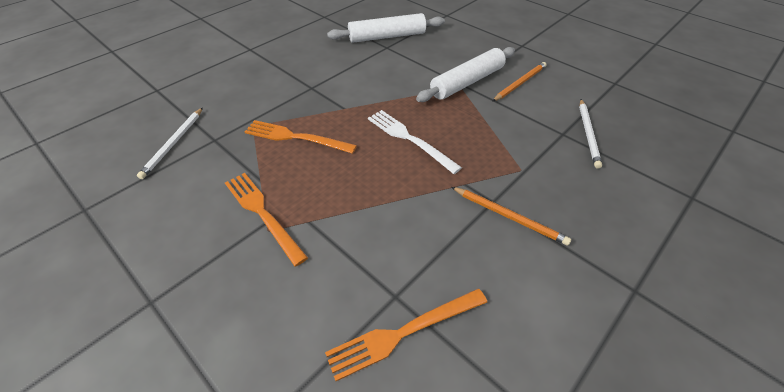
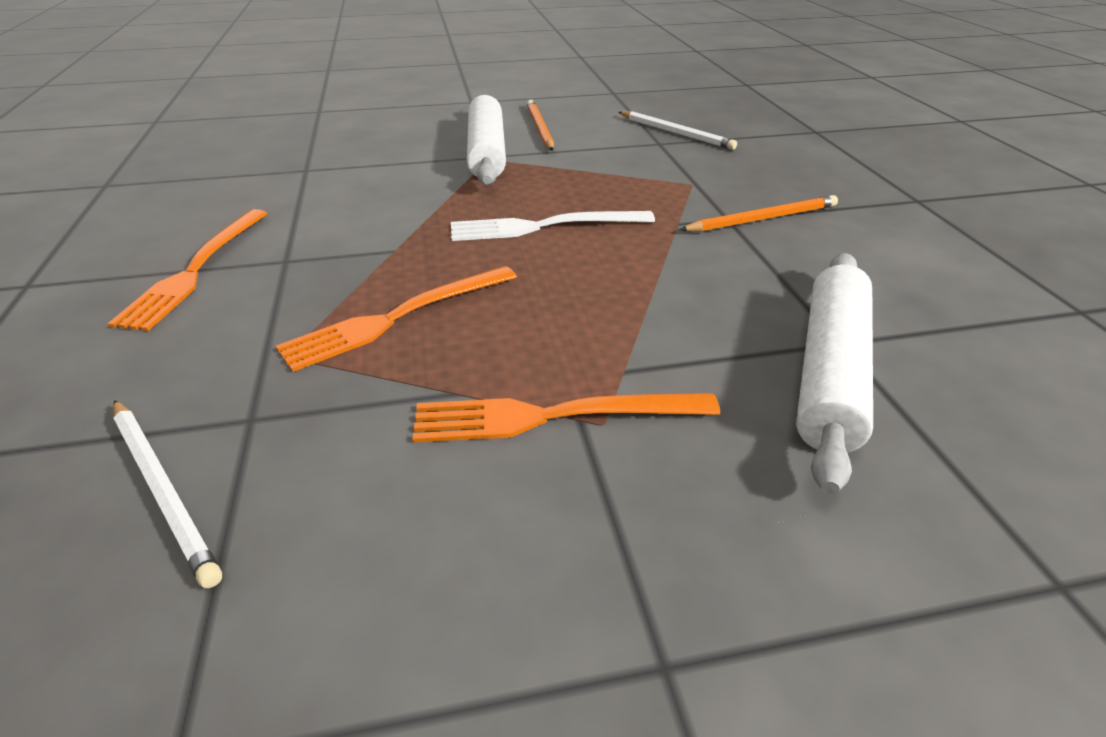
camera: 55 degrees left, 10 degrees down
(387, 36) = (279, 160): white rolling pin -> white rolling pin (829, 372)
(404, 332) = (908, 357): orange fork -> orange fork (196, 270)

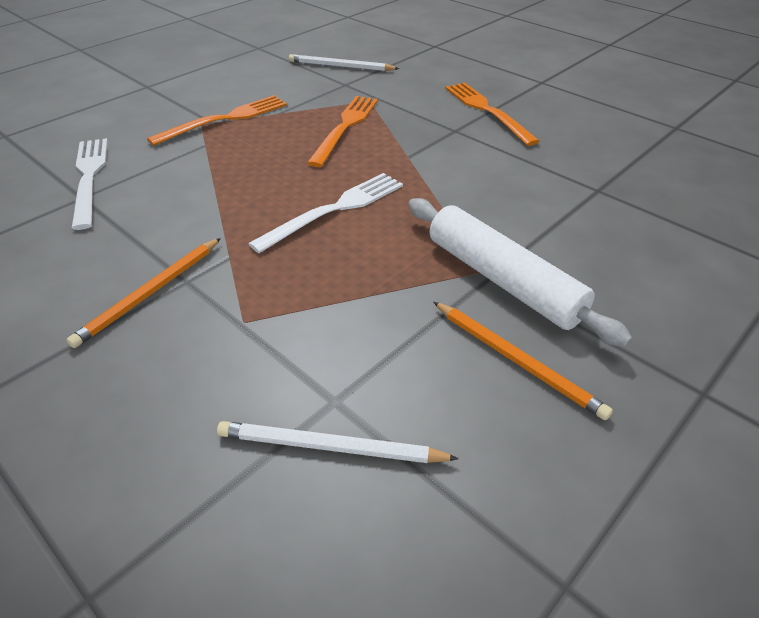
camera: 145 degrees right, 5 degrees up
(829, 372) = (89, 178): white rolling pin -> white fork

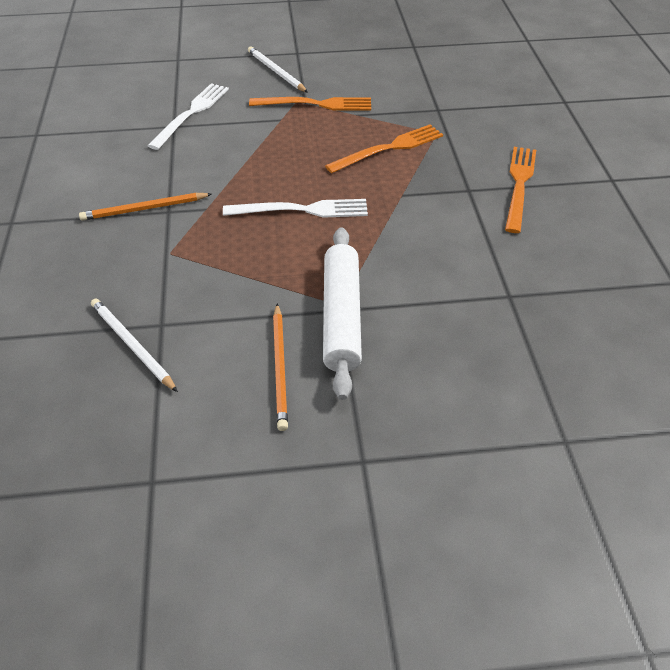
camera: 40 degrees right, 5 degrees up
(340, 66) = (455, 91): white pencil -> white pencil (276, 72)

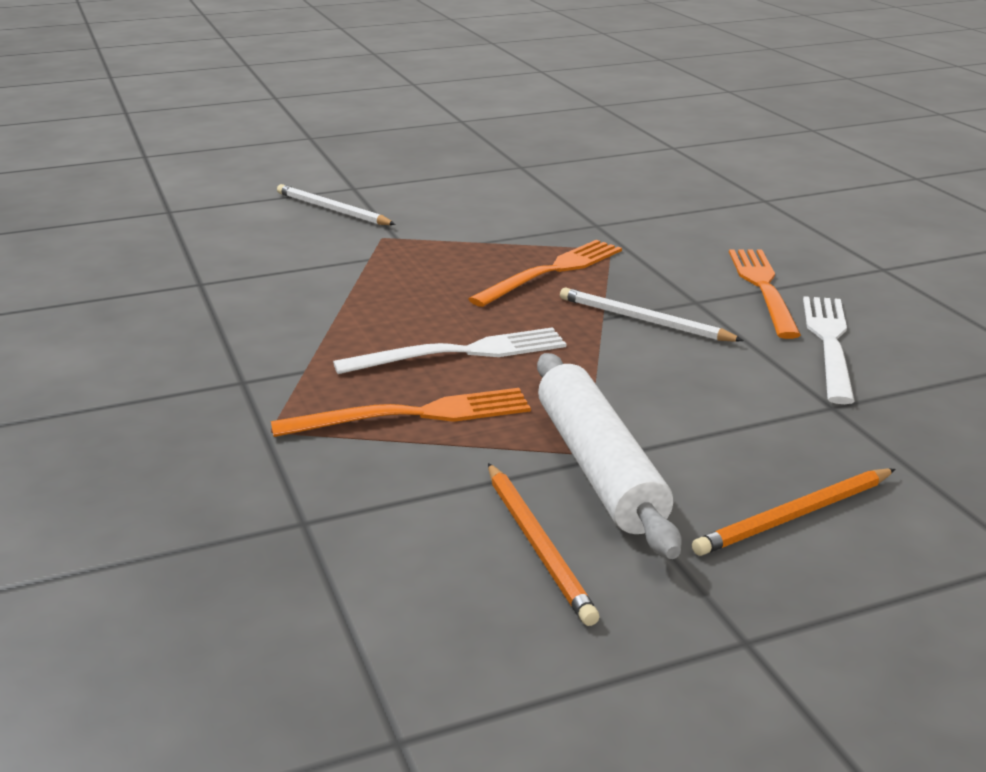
camera: 15 degrees left, 20 degrees down
(132, 345) = (264, 557): white pencil -> white pencil (643, 320)
(144, 209) = (199, 383): orange pencil -> orange pencil (794, 516)
(191, 114) = (221, 267): white fork -> white fork (829, 344)
(315, 104) = (412, 237): orange fork -> orange fork (412, 415)

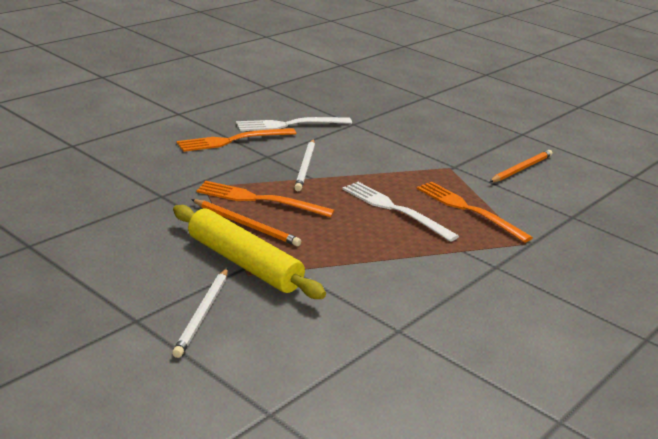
camera: 120 degrees left, 0 degrees up
(405, 239) = (243, 263): none -> yellow rolling pin
(599, 467) = (457, 163): white rolling pin -> none
(794, 516) = (445, 129): orange pencil -> orange pencil (246, 225)

